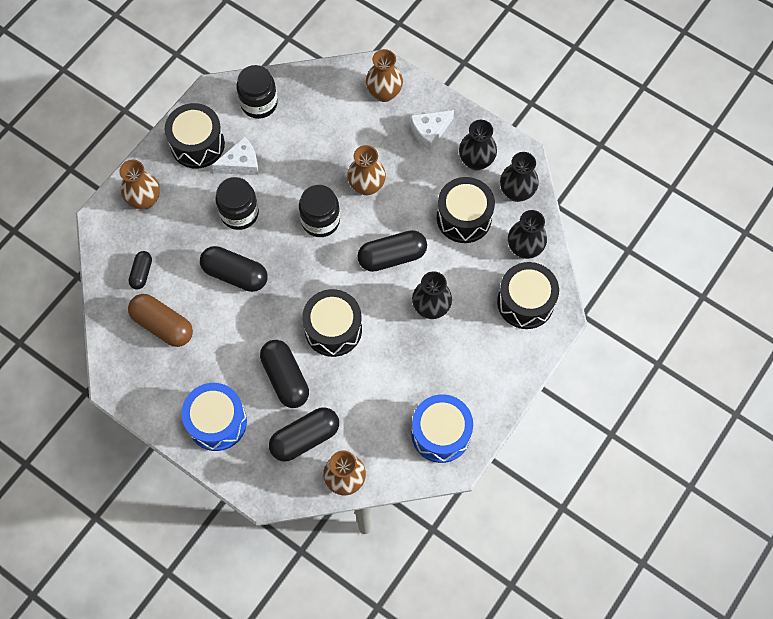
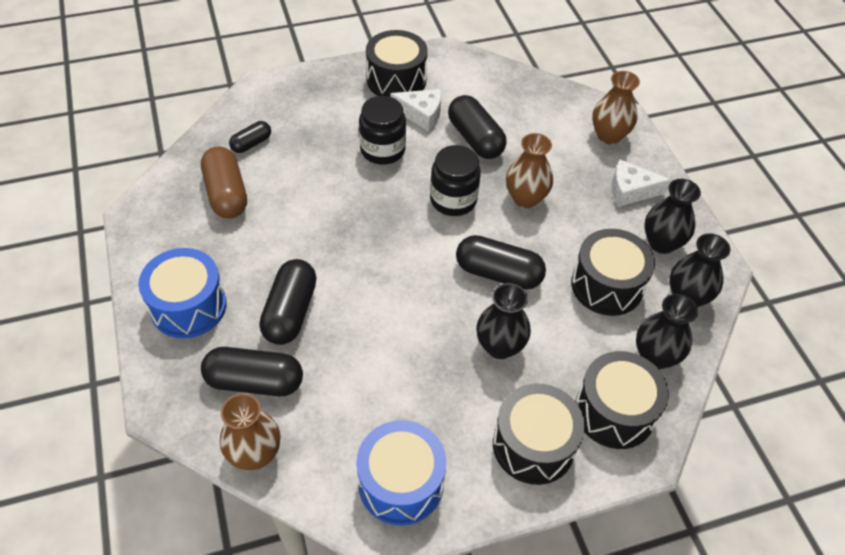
camera: 35 degrees right, 15 degrees down
(145, 200) = (311, 93): brown vase -> none
(235, 274) = (331, 194): black capsule -> black capsule (475, 139)
(259, 103) = (480, 81): black jar -> none
(333, 329) = (379, 299): black drum -> black drum (533, 445)

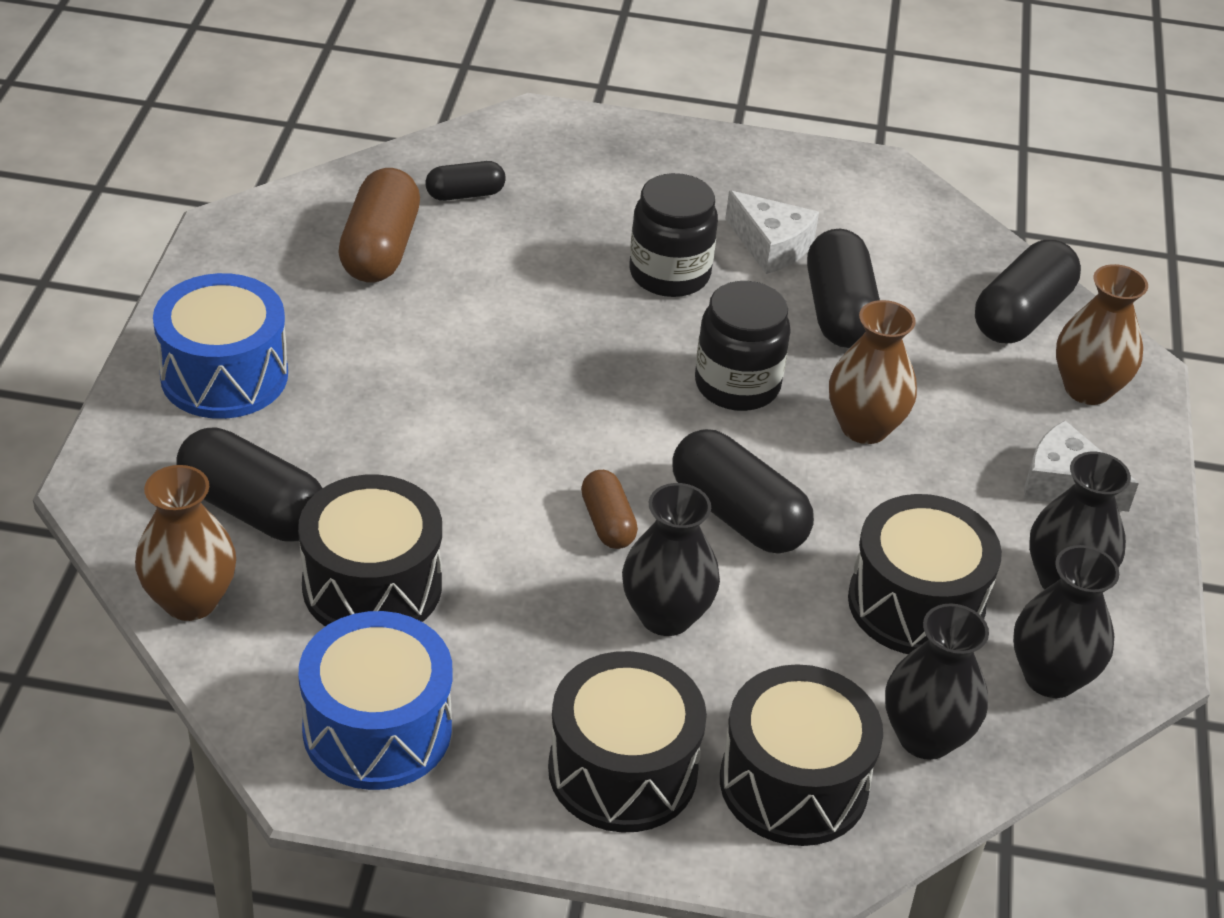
camera: 25 degrees right, 10 degrees down
(290, 312) = (368, 440): black capsule -> black capsule (1021, 315)
(396, 80) = (764, 182): black drum -> black drum (372, 586)
(440, 306) = (607, 522): none -> brown capsule

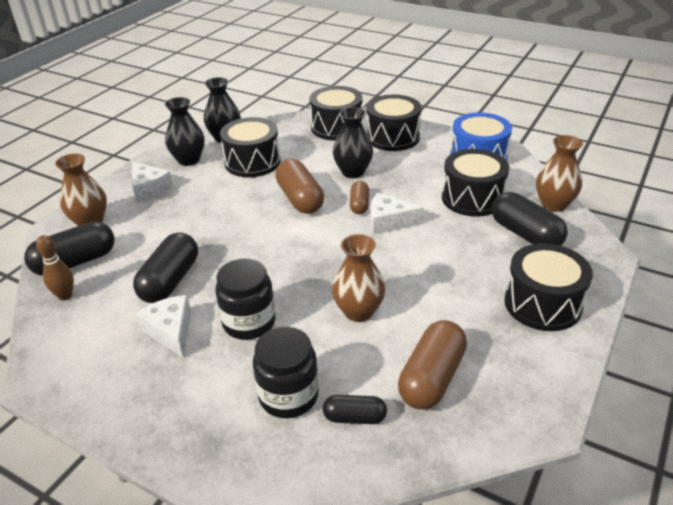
camera: 155 degrees left, 5 degrees down
(224, 375) = (542, 304): blue drum -> black drum
(530, 490) = (388, 222): none -> white cheese
(737, 385) = (258, 251): black jar -> black jar (288, 396)
(738, 515) = (300, 199): black capsule -> brown capsule
(864, 427) = (213, 223): brown vase -> brown vase (358, 312)
(925, 737) = (283, 131): black vase -> none
(973, 264) = (65, 295): none -> brown bowling pin

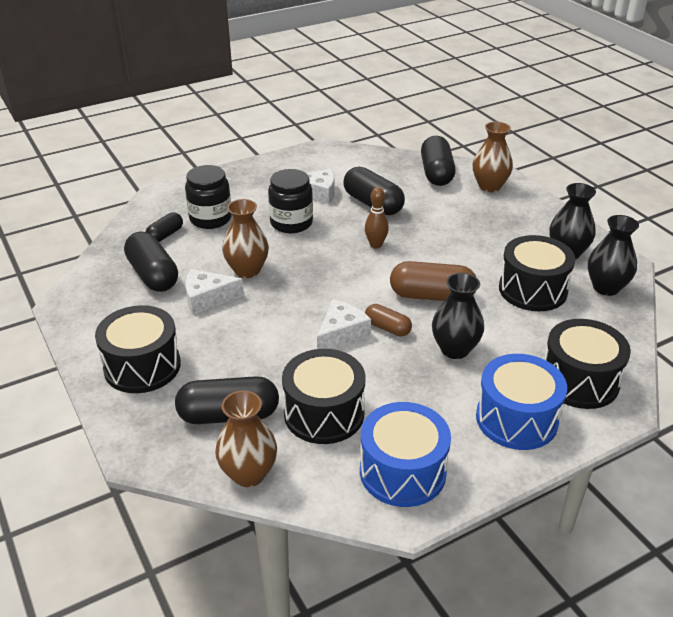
camera: 120 degrees right, 0 degrees up
(65, 295) = (398, 165): brown bowling pin -> brown bowling pin (375, 245)
(149, 188) = (524, 221): white cheese -> white cheese (207, 298)
(393, 137) = (516, 419): black drum -> blue drum
(431, 378) = (153, 275): brown capsule -> black capsule

